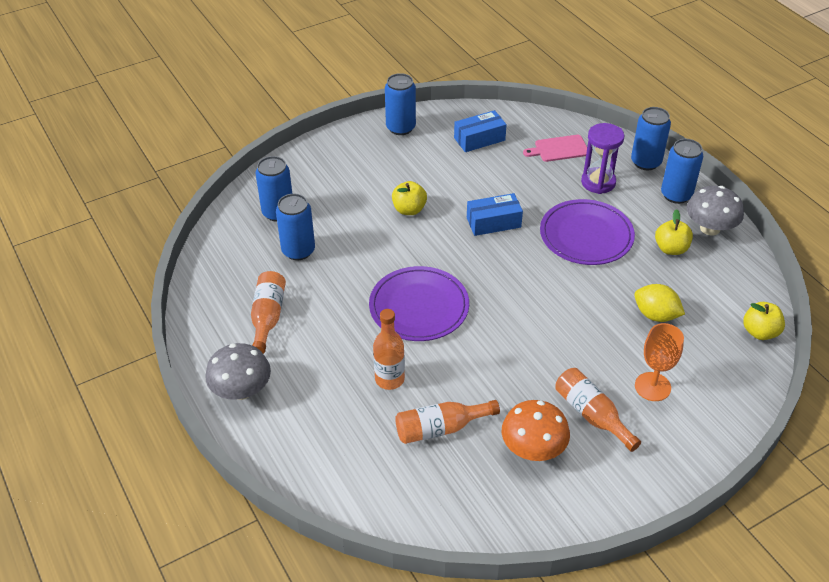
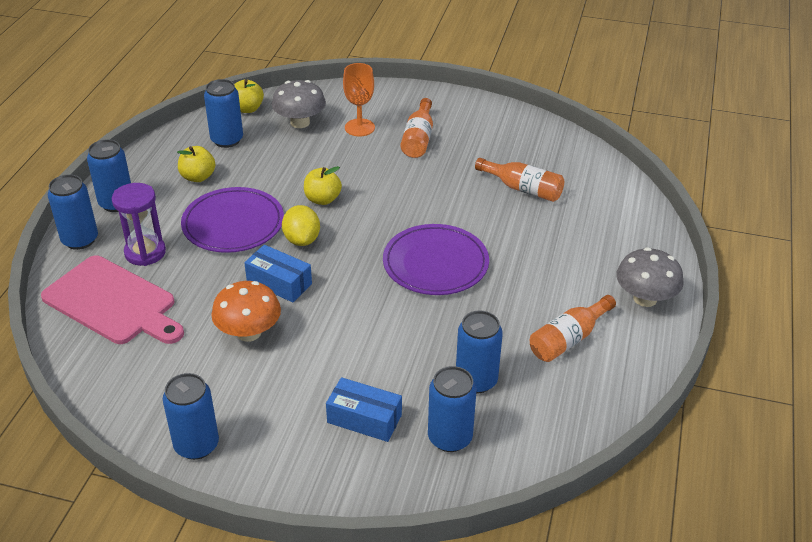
camera: 135 degrees left, 5 degrees down
(389, 379) = (521, 234): orange bottle -> none
(409, 209) = (327, 346): yellow apple -> yellow apple (322, 199)
(479, 139) = (153, 367): blue box -> blue box (364, 419)
(533, 449) = (479, 147): orange mushroom -> orange mushroom (249, 332)
(559, 149) = (113, 302): pink cutting board -> pink cutting board, size x1.89
(655, 315) = (287, 153): yellow lemon -> yellow lemon (302, 240)
(710, 228) = (147, 170): grey mushroom -> grey mushroom (300, 122)
(714, 292) = (227, 140): none -> blue can

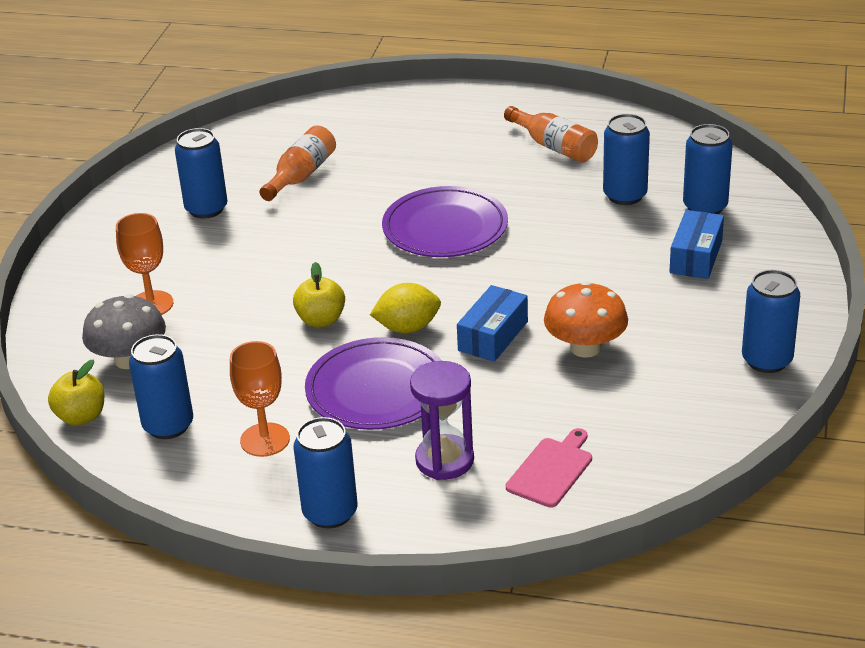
camera: 90 degrees left, 5 degrees down
(80, 240) = (421, 532): blue can -> blue can (206, 209)
(113, 302) = (551, 470): pink cutting board -> pink cutting board, size x0.53
(198, 177) = (265, 440): yellow apple -> orange goblet
(418, 139) = (186, 254): orange bottle -> none
(645, 298) = (487, 106): grey mushroom -> none

